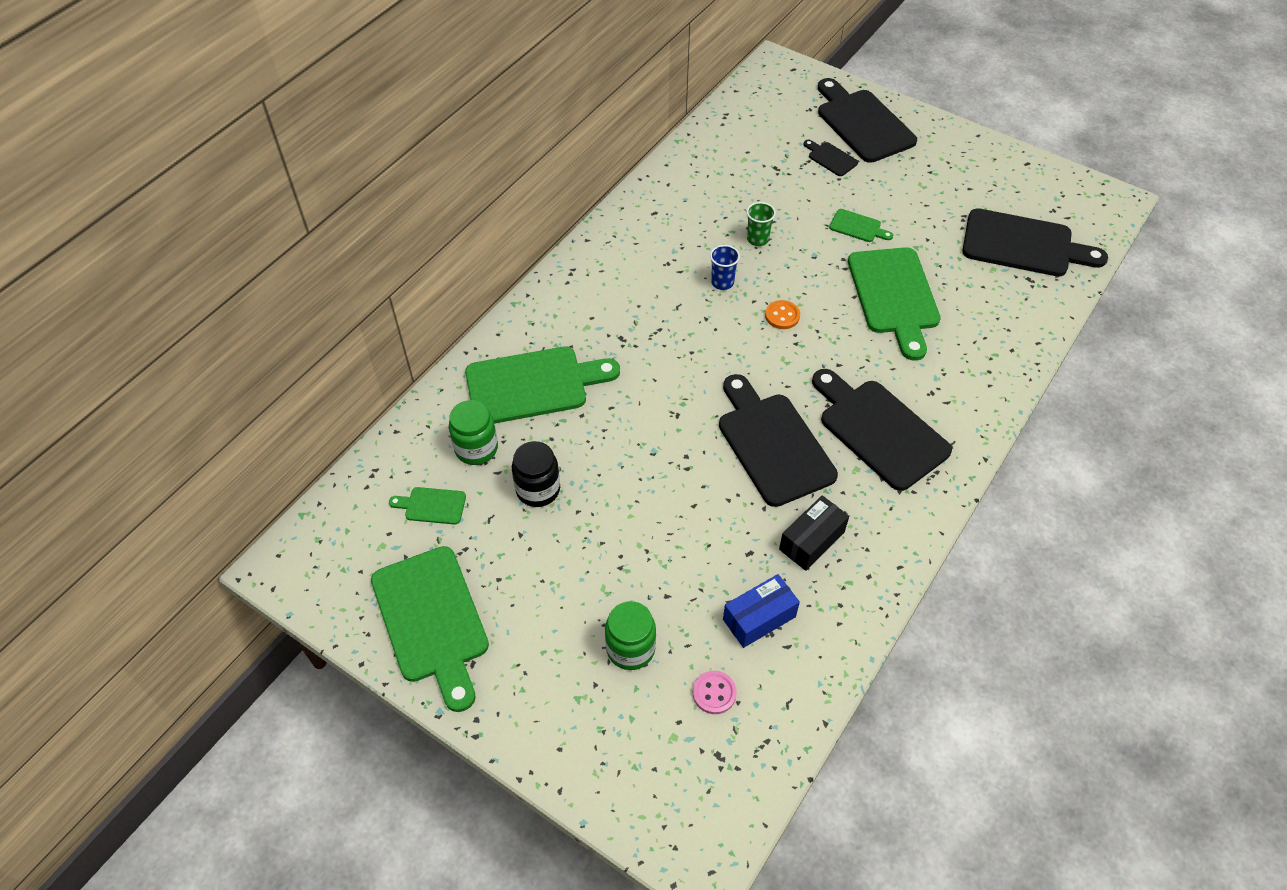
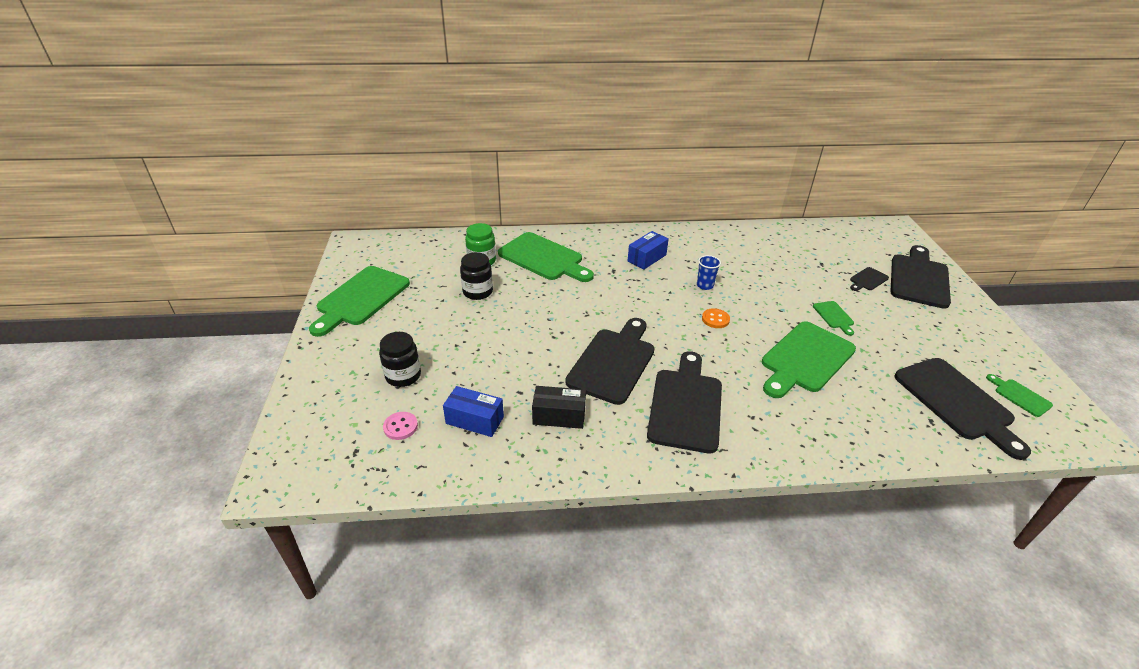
camera: 50 degrees right, 15 degrees down
(432, 505) = (431, 265): green cutting board -> green cutting board (1020, 396)
(628, 294) = (646, 258): none -> blue box
(630, 649) = (403, 376): green jar -> black jar
(757, 239) = (757, 283): green cup -> none
(830, 158) = (867, 280): black cutting board -> black cutting board turned 135 degrees counterclockwise

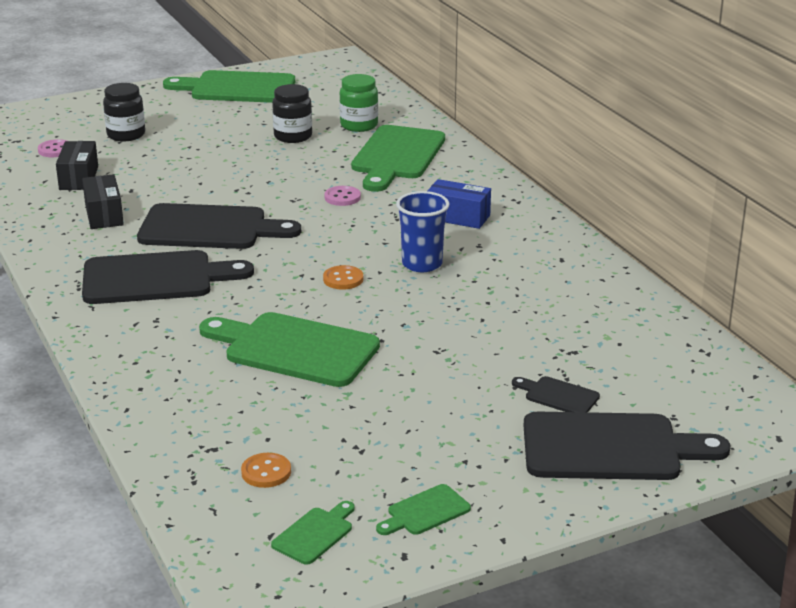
camera: 70 degrees right, 10 degrees down
(475, 420) = (79, 178): blue box -> black box
(594, 293) = (342, 197): none -> pink button
(705, 285) = (422, 264): blue cup -> blue cup, size x1.53
(834, 316) = (420, 367): green cutting board -> green cutting board (425, 512)
(956, 402) = (266, 472): black cutting board -> orange button

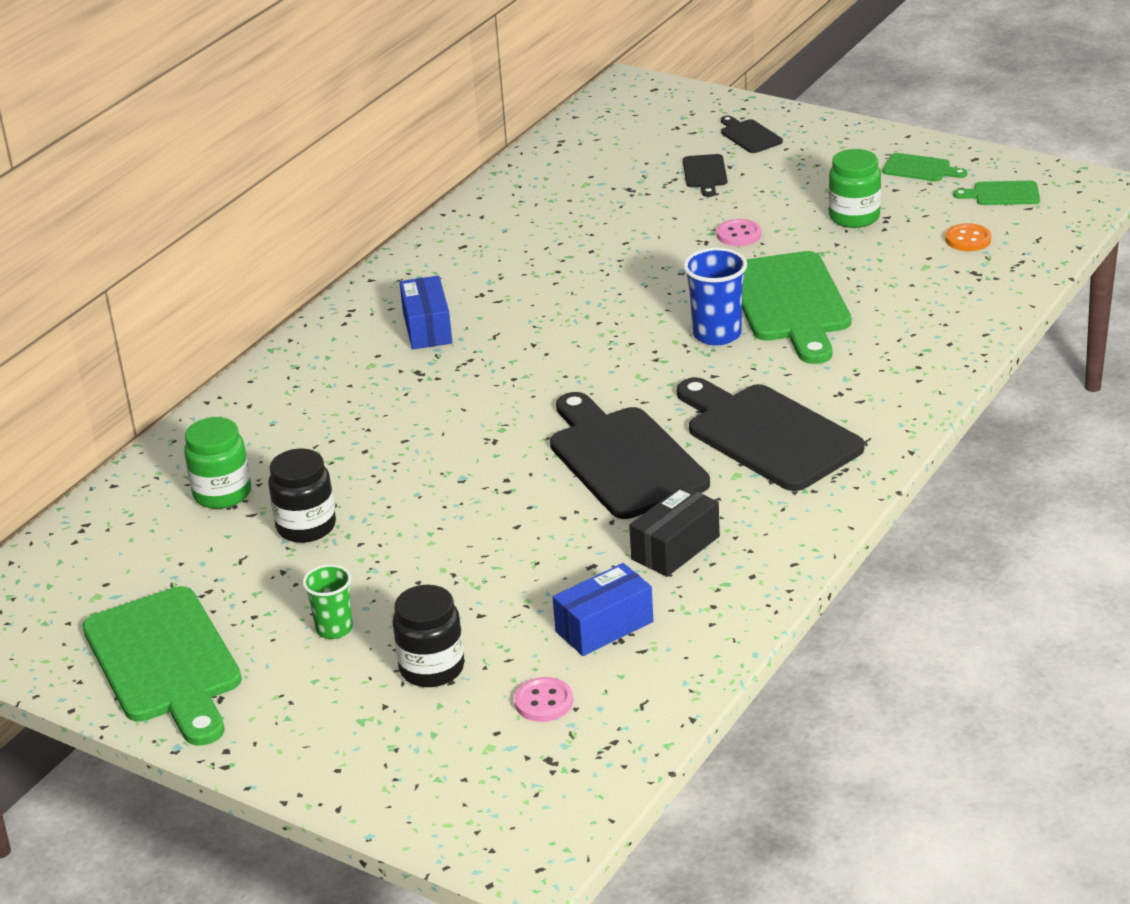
camera: 120 degrees left, 5 degrees up
(79, 178) = (604, 626): black box -> blue box
(196, 123) = (334, 629): none -> green cup
(342, 197) = (452, 413): pink button -> pink button (739, 235)
(343, 279) = (637, 334): orange button -> none
(383, 434) = (854, 217): none -> green jar
(396, 156) = (299, 426): green cutting board -> none
(422, 264) = (556, 307): blue cup -> blue cup (717, 334)
(610, 448) = (749, 135): black cutting board -> black cutting board, size x0.46

